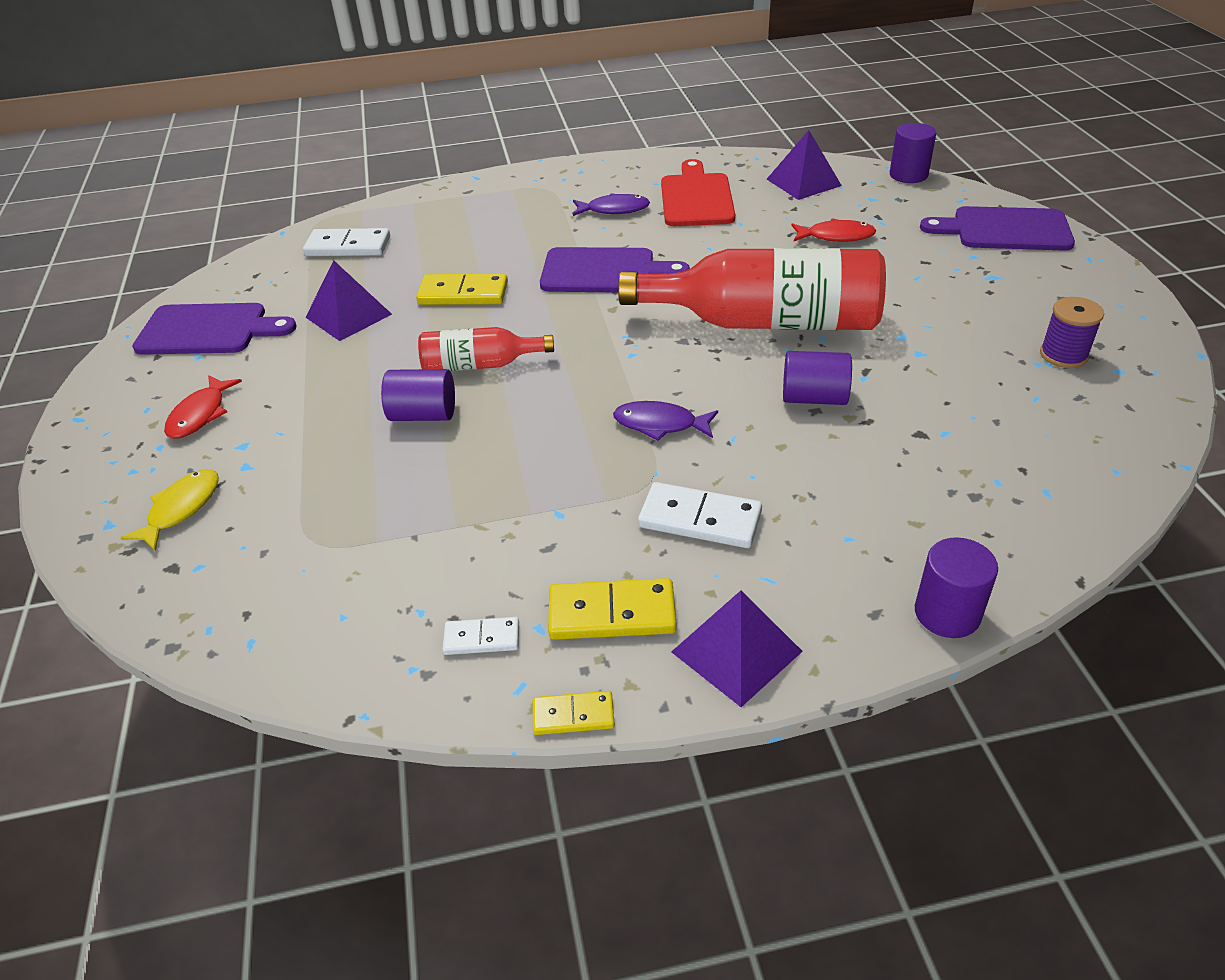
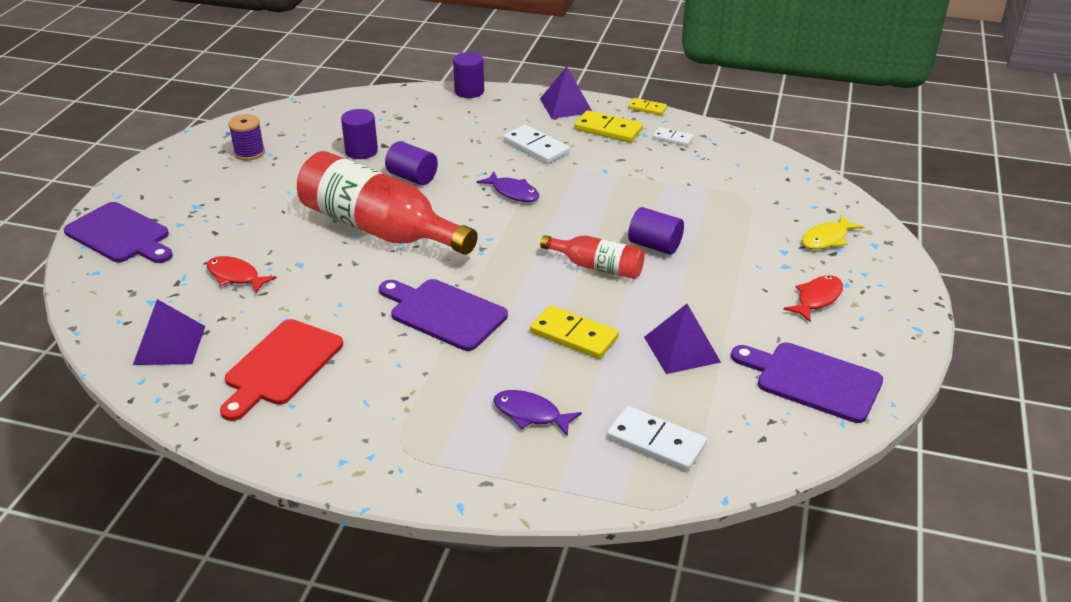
camera: 155 degrees left, 5 degrees down
(614, 209) = (367, 383): purple fish -> purple fish (531, 414)
(908, 175) = (80, 315): purple cylinder -> purple cylinder (361, 151)

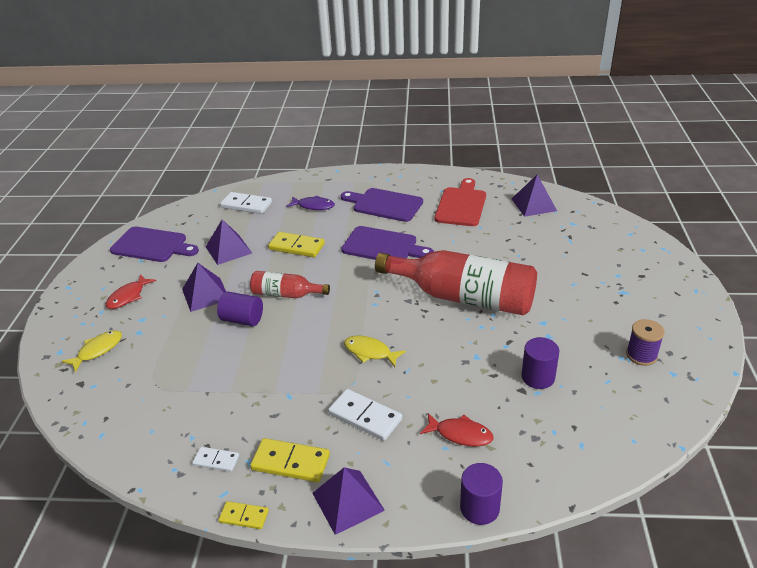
camera: 170 degrees right, 0 degrees up
(120, 235) = (649, 260): purple cutting board -> purple cutting board (384, 205)
(236, 276) = (536, 246): red fish -> red fish (460, 434)
(412, 177) = (468, 353): purple cylinder -> none
(513, 192) = (370, 352): purple fish -> yellow fish
(707, 284) = (205, 294): none -> purple pyramid

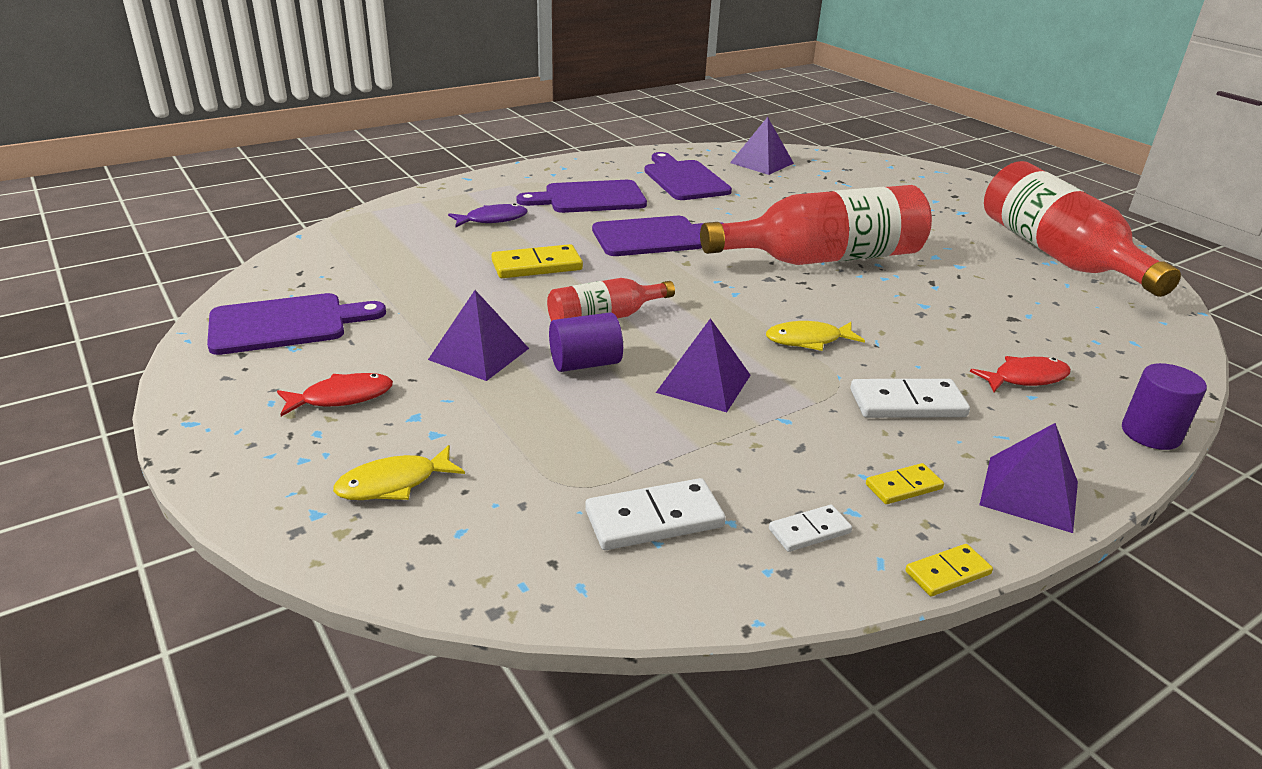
camera: 40 degrees left, 5 degrees down
(97, 350) = (393, 483): yellow fish -> yellow fish turned 120 degrees counterclockwise
(128, 296) = (342, 397): red fish -> red fish turned 105 degrees counterclockwise
(228, 250) = (434, 295): purple pyramid -> purple pyramid (704, 383)
(246, 205) = (383, 240): white domino -> white domino (654, 519)
(291, 462) = (903, 486): yellow domino -> yellow domino, size x0.59
(461, 205) = (684, 179): red cutting board -> purple cutting board
(538, 377) = (1008, 302): purple cylinder -> none
(641, 355) = (1058, 255): purple spool -> red bottle

